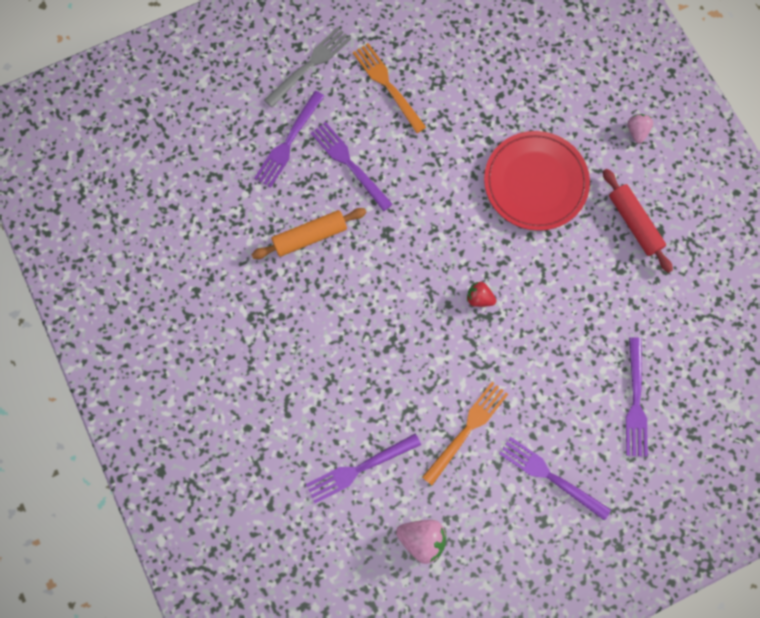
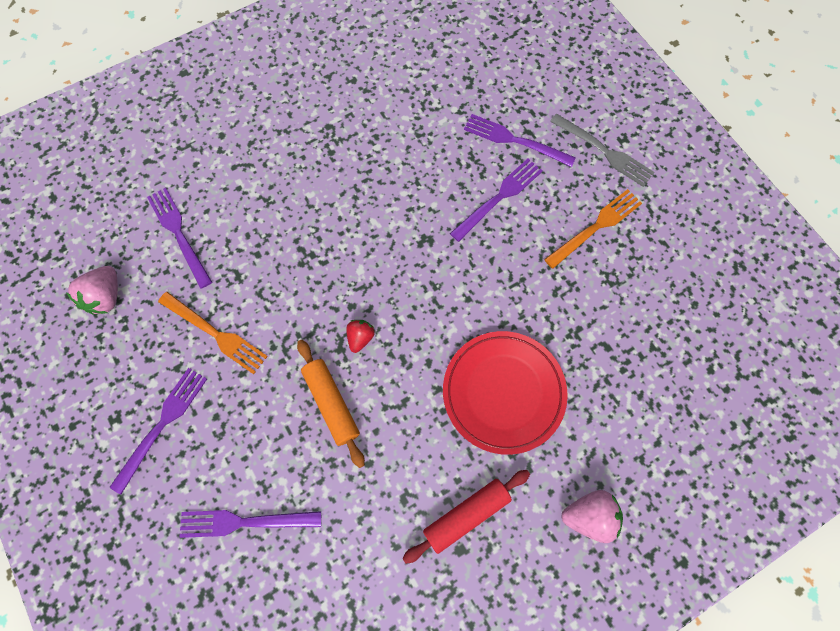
camera: 85 degrees right, 5 degrees down
(310, 236) = (415, 169): orange rolling pin -> orange rolling pin (331, 403)
(636, 131) = (589, 516): pink strawberry -> pink strawberry, size x1.57

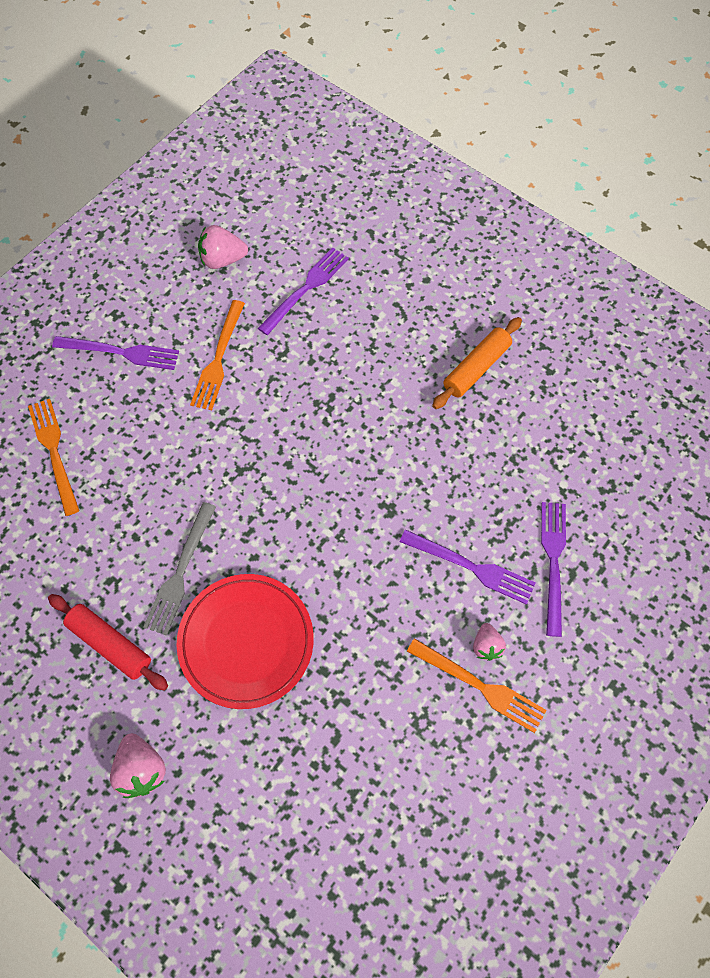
camera: 70 degrees right, 5 degrees down
(243, 522) = (54, 451): purple fork -> orange fork
(331, 403) = (183, 483): orange rolling pin -> orange rolling pin (476, 368)
(360, 338) = (258, 484): red strawberry -> none
(566, 211) = (486, 646): none -> pink strawberry
(605, 152) = (586, 670): grey fork -> grey fork (180, 573)

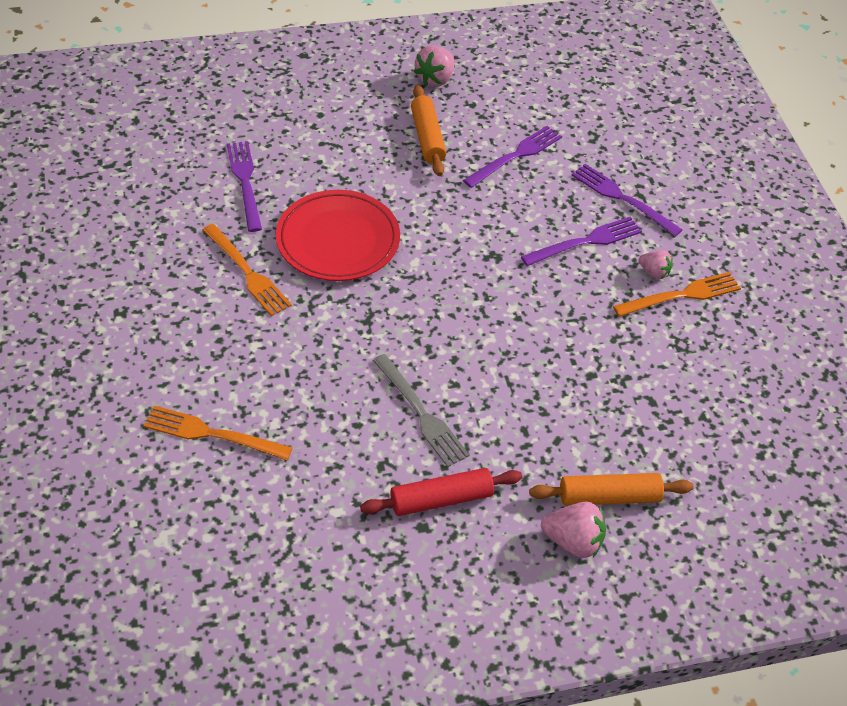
camera: 55 degrees left, 15 degrees down
(122, 352) = (165, 330): purple fork -> purple fork (516, 155)
(206, 769) = (609, 496): none -> orange rolling pin
(222, 259) = (153, 213): pink strawberry -> pink strawberry (435, 79)
(246, 642) = (523, 407): red plate -> red plate (338, 240)

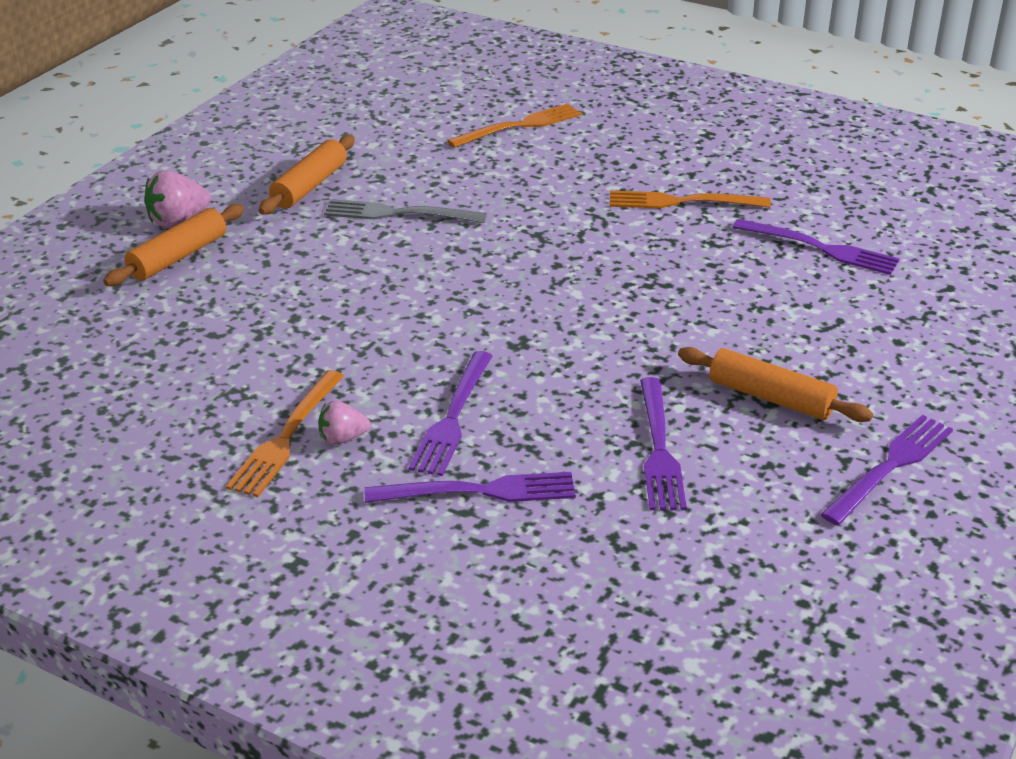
camera: 135 degrees right, 15 degrees down
(338, 240) = (665, 264): red plate -> none
(435, 79) = (891, 465): pink strawberry -> purple fork
(441, 499) = (309, 186): red rolling pin -> orange rolling pin

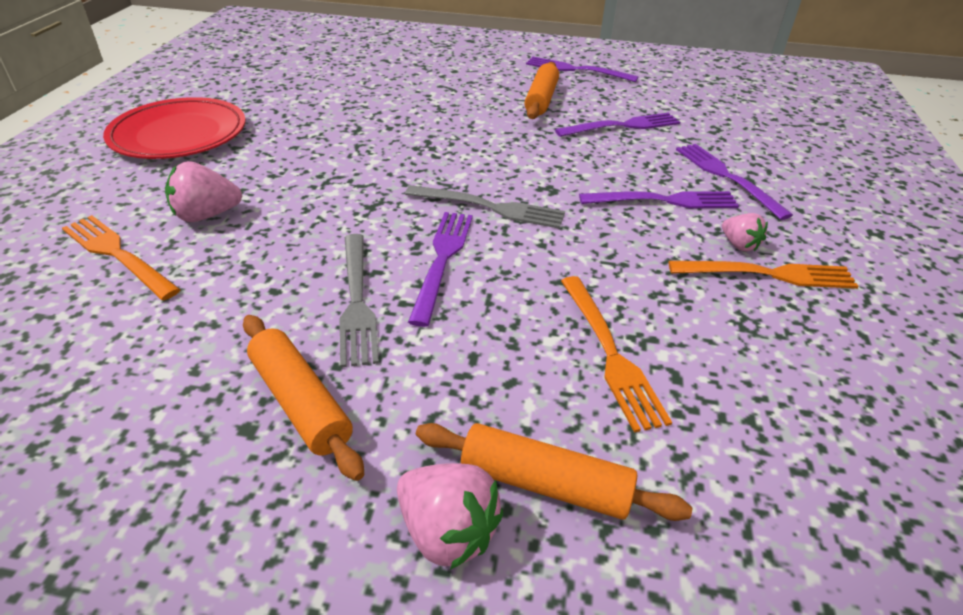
camera: 110 degrees left, 5 degrees up
(309, 186) = (301, 402): orange rolling pin -> orange rolling pin turned 45 degrees clockwise
(499, 299) = (492, 208): none -> grey fork
(560, 158) = (207, 215): none -> pink strawberry
(680, 202) = (291, 147): orange fork -> orange fork (611, 354)
(729, 146) = (179, 135): none -> red plate
(822, 248) = (350, 93): purple fork -> purple fork (442, 259)

